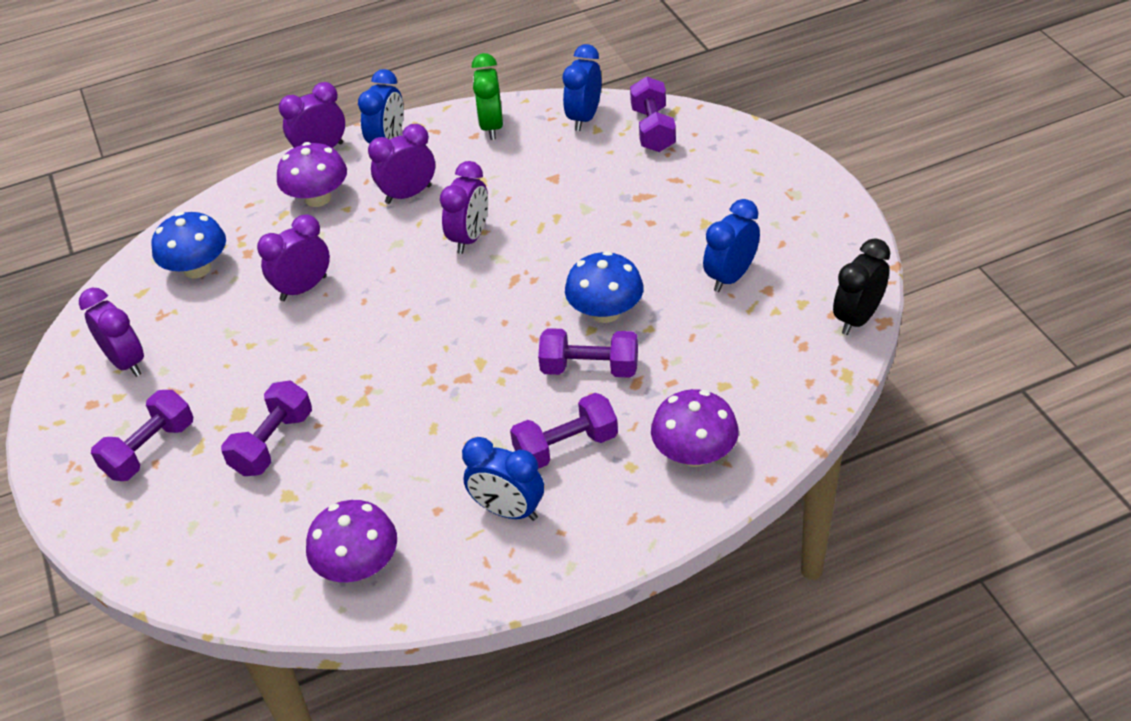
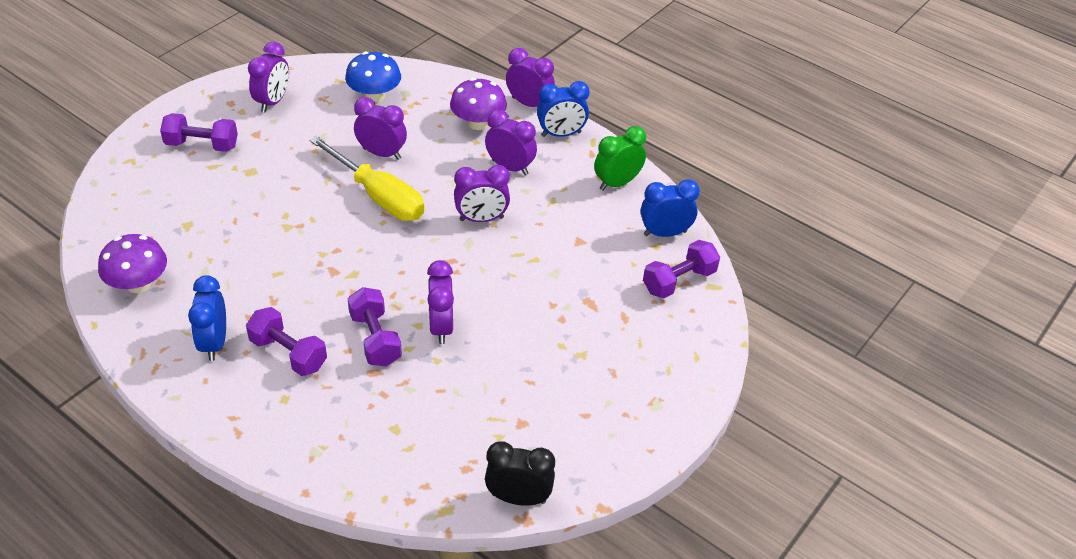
camera: 55 degrees right, 0 degrees up
(273, 443) = (230, 199): purple dumbbell -> none
(372, 309) = (378, 196): none -> yellow screwdriver
(605, 312) = (441, 327): blue mushroom -> purple clock
(694, 454) = (312, 434): purple mushroom -> none
(731, 277) = (523, 393): blue clock -> none

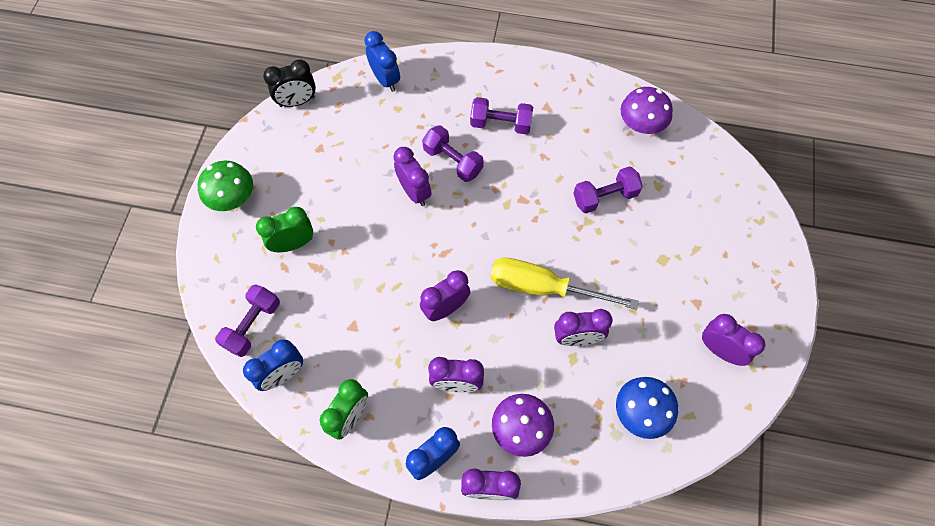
camera: 155 degrees right, 20 degrees up
(202, 145) = (725, 266): purple dumbbell -> purple dumbbell (604, 197)
(214, 343) = (552, 109): blue clock -> blue clock (385, 80)
(273, 102) = (720, 350): purple clock -> purple clock turned 135 degrees clockwise
(604, 334) = (293, 244): none -> green clock
(654, 411) = (232, 198): none -> green mushroom

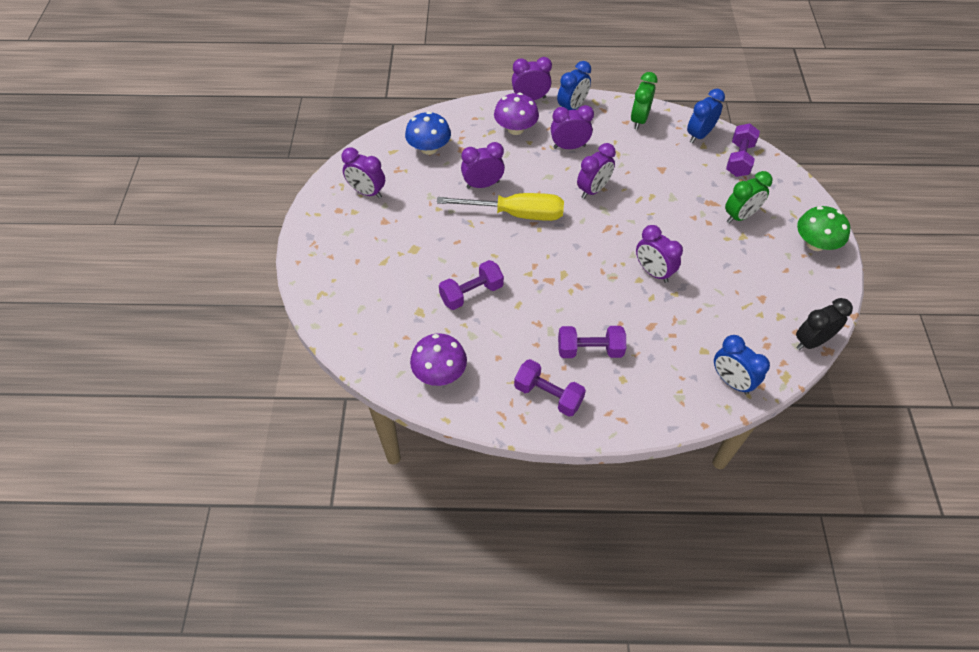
camera: 170 degrees right, 10 degrees down
(453, 161) = (627, 305): purple dumbbell -> purple dumbbell (548, 395)

